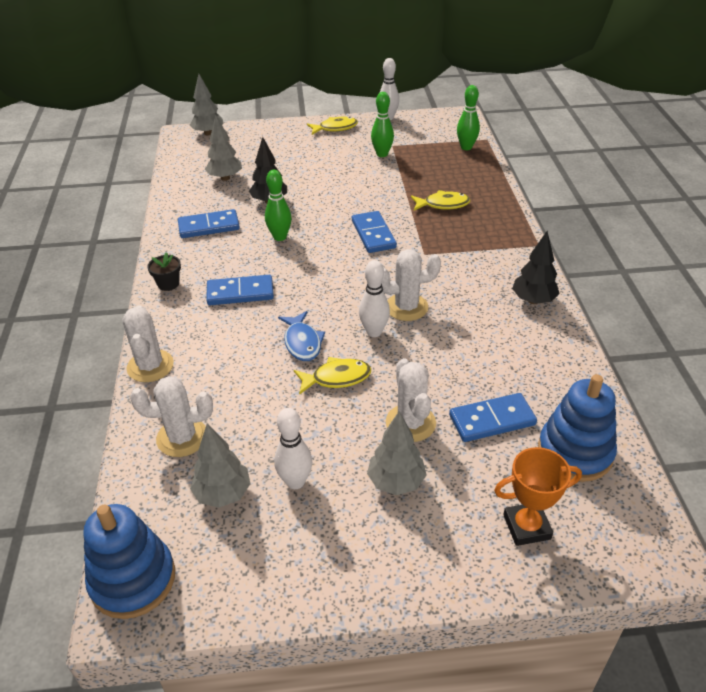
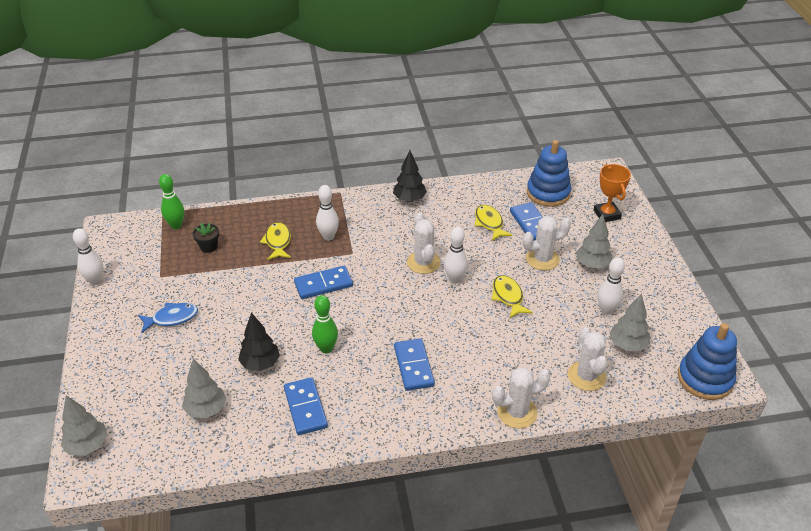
camera: 95 degrees left, 0 degrees up
(168, 284) = (404, 423): black flower pot -> black flower pot (208, 246)
(302, 342) = (473, 319): blue fish -> blue fish (172, 318)
(335, 128) = (108, 323): yellow fish -> yellow fish (489, 223)
(382, 154) = (177, 283): green bowling pin -> none
(453, 237) = (328, 237): none -> white bowling pin

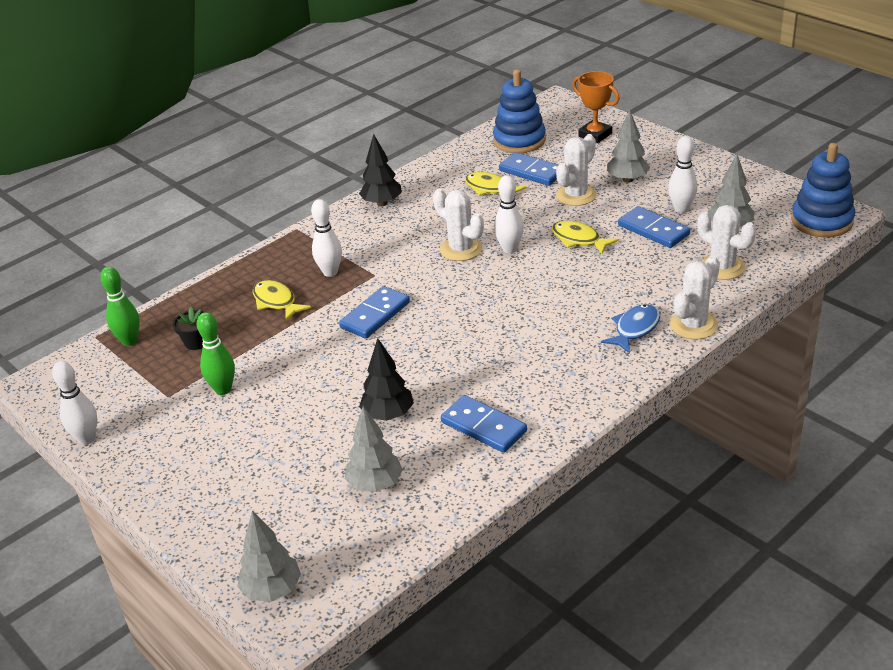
camera: 30 degrees left, 5 degrees down
(172, 318) = (232, 426): blue fish -> blue fish (635, 329)
(326, 348) = (445, 367): green bowling pin -> green bowling pin (223, 389)
(414, 366) = (553, 338): blue domino -> blue domino (653, 230)

